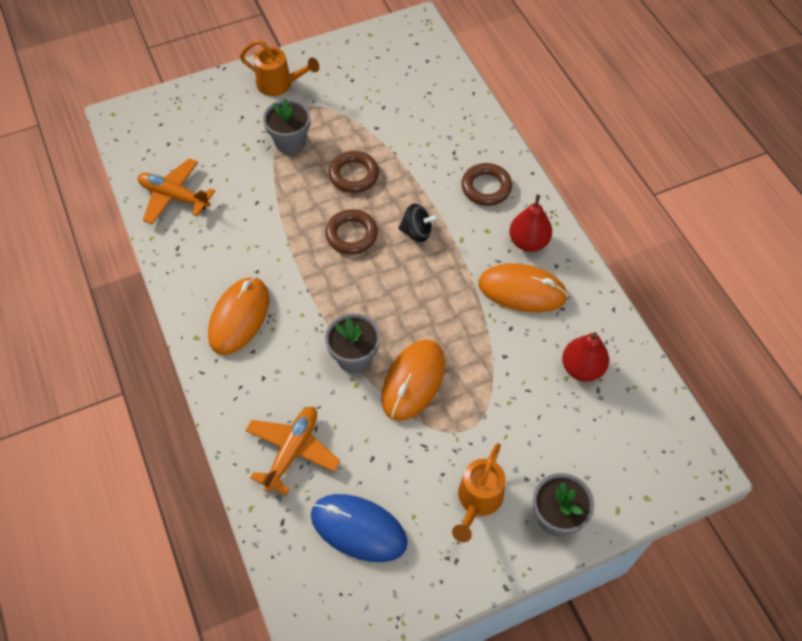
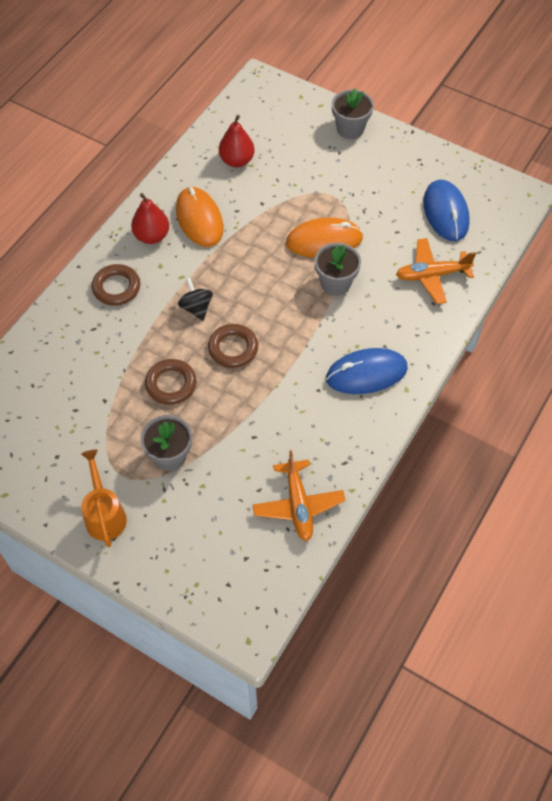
camera: 125 degrees left, 0 degrees up
(239, 317) = (366, 373): orange mouse -> blue mouse
(478, 500) = (374, 167): orange watering can -> none

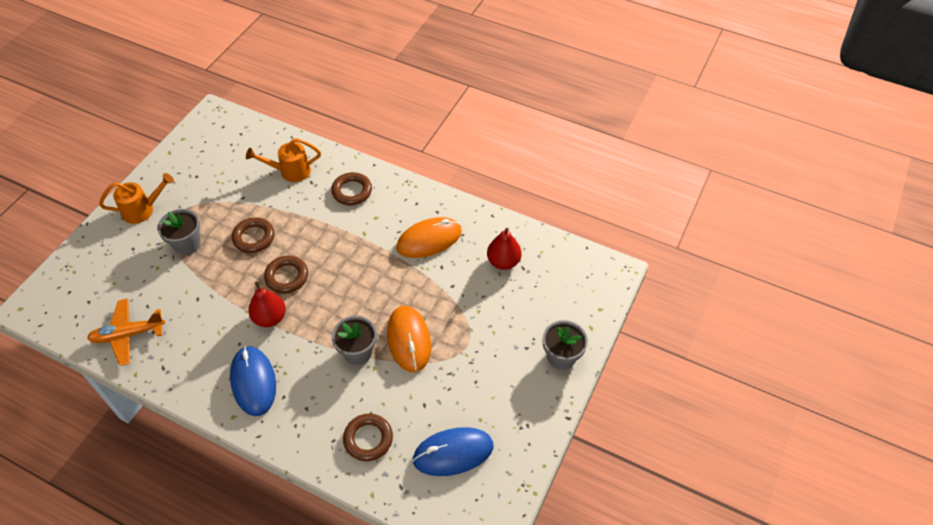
camera: 85 degrees right, 5 degrees down
(71, 351) = (290, 171): none -> orange watering can
(152, 236) = (408, 208): red pear -> red pear (270, 318)
(196, 308) = (330, 247): black spinning top -> none
(432, 275) = (368, 439): orange plane -> brown ring

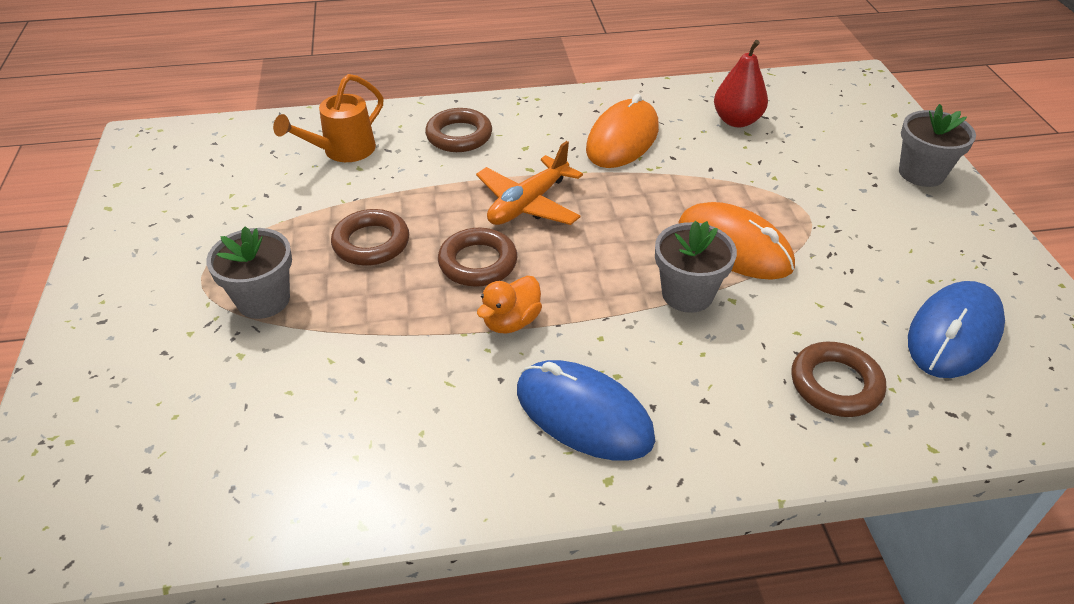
camera: 35 degrees left, 10 degrees down
(128, 335) = (283, 475): orange plane -> orange plane (528, 204)
(143, 210) = (131, 294): orange watering can -> none
(270, 318) = (511, 322): red pear -> orange duck

